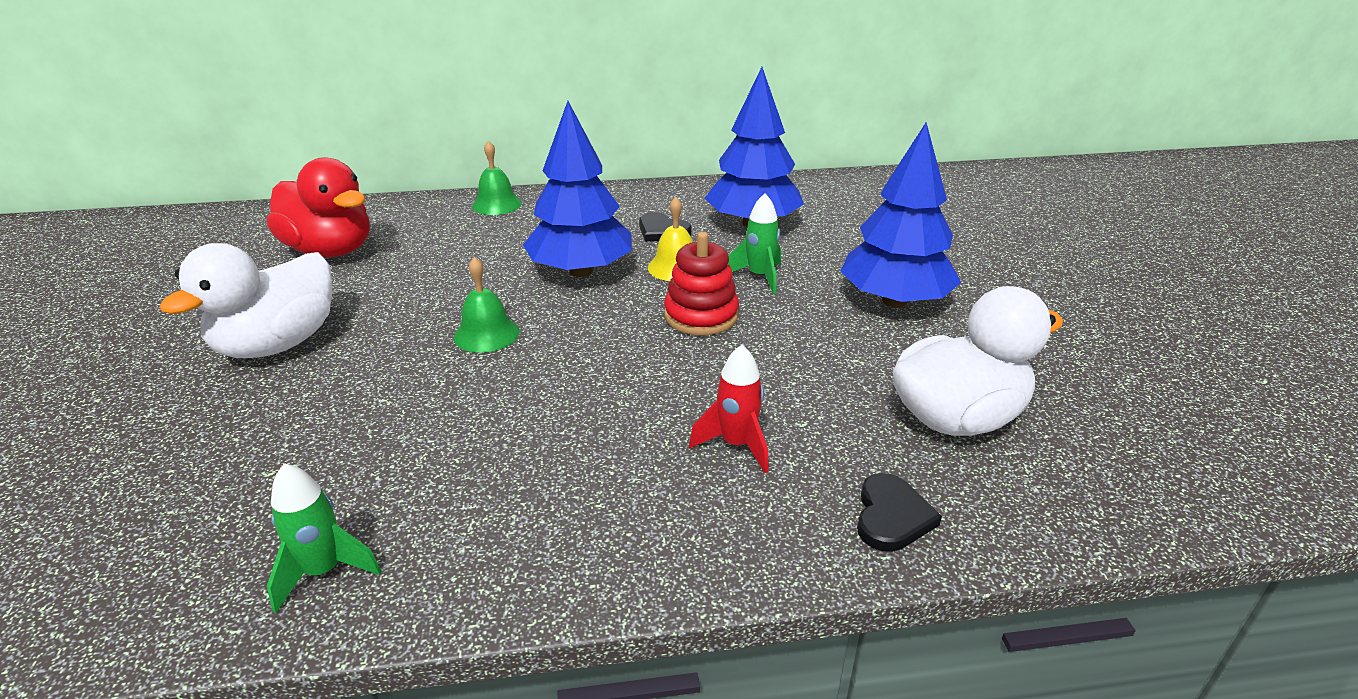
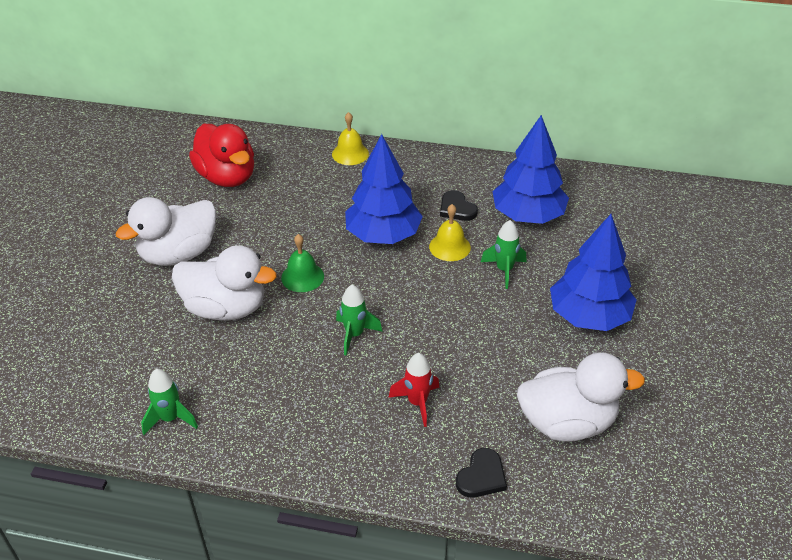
camera: 20 degrees right, 10 degrees up
(378, 393) = (226, 308): none -> white duck
(497, 204) = (350, 153): green bell -> yellow bell
(597, 384) = (354, 335): none -> green rocket
(701, 315) = (446, 295): red stacking toy -> none

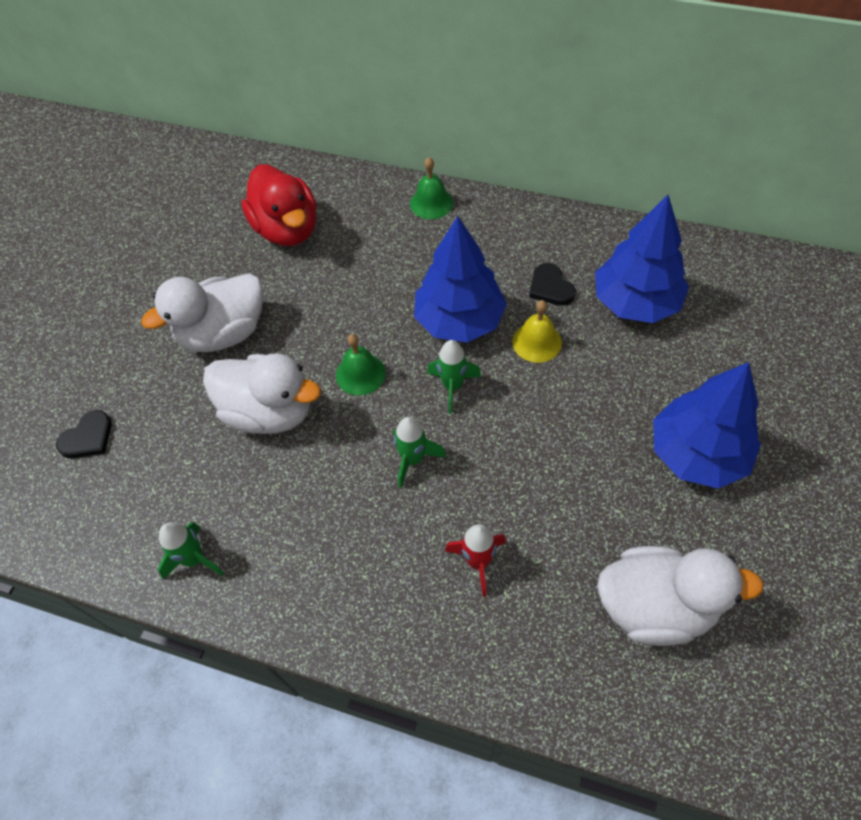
camera: 10 degrees right, 15 degrees up
(350, 153) = (431, 203): yellow bell -> green bell
(481, 476) = (545, 673): black heart -> black heart (88, 438)
(504, 270) = (599, 379): green rocket -> green rocket (452, 386)

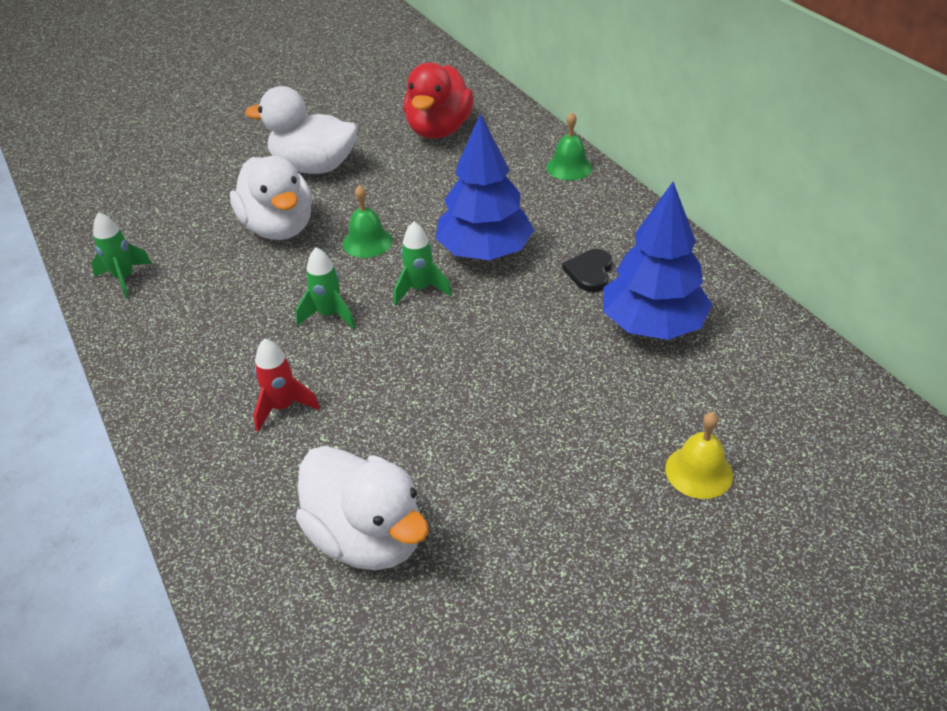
camera: 40 degrees right, 15 degrees down
(88, 438) = (161, 177): black heart -> none
(537, 342) = (526, 301): yellow bell -> yellow bell (698, 471)
(697, 453) = (554, 462): blue tree -> none

